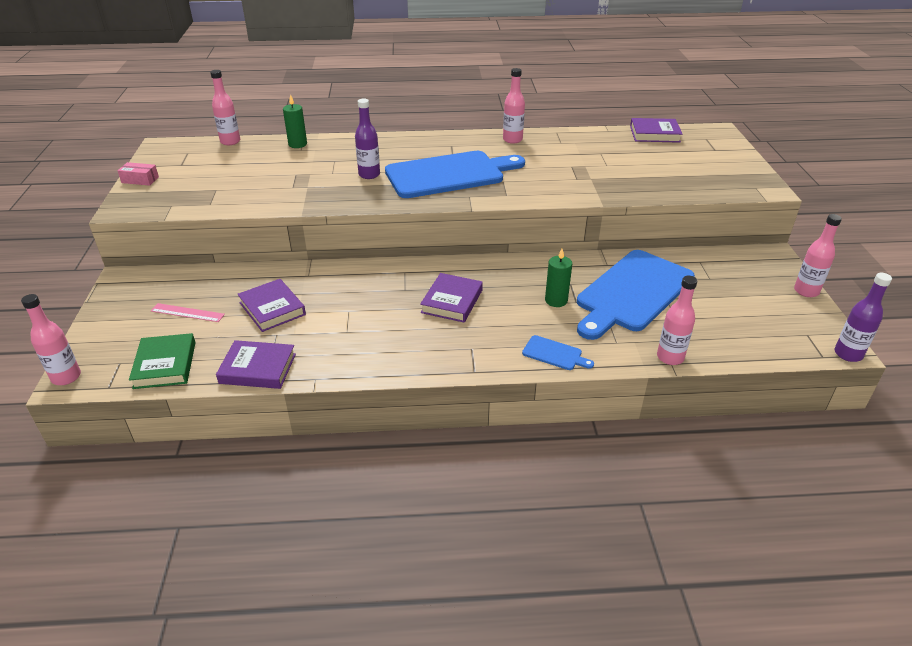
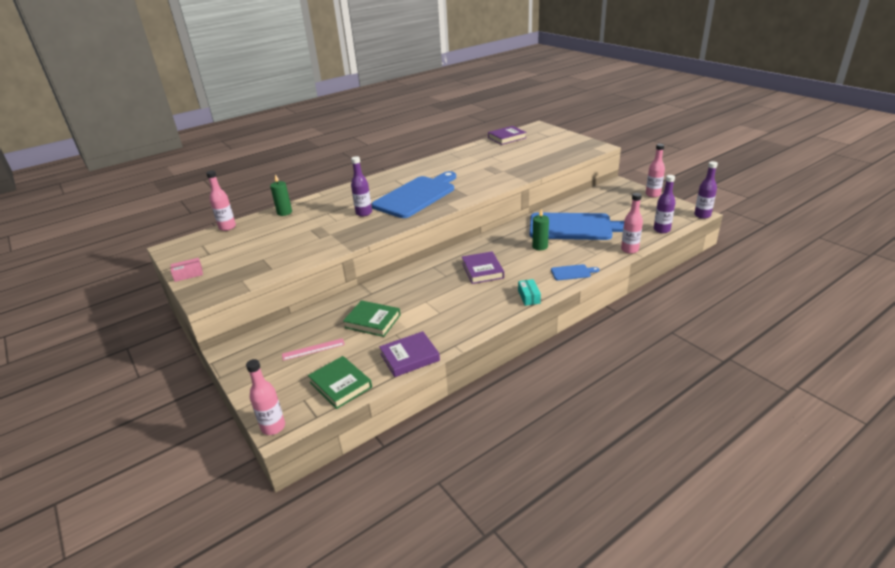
camera: 30 degrees left, 5 degrees down
(272, 308) = (372, 321): purple book -> green book
(463, 360) = (529, 297): none -> turquoise box
(512, 140) = (429, 165): pink bottle -> none
(632, 293) = (574, 227): blue cutting board -> blue cutting board turned 90 degrees counterclockwise
(754, 349) = (661, 230): none -> purple bottle

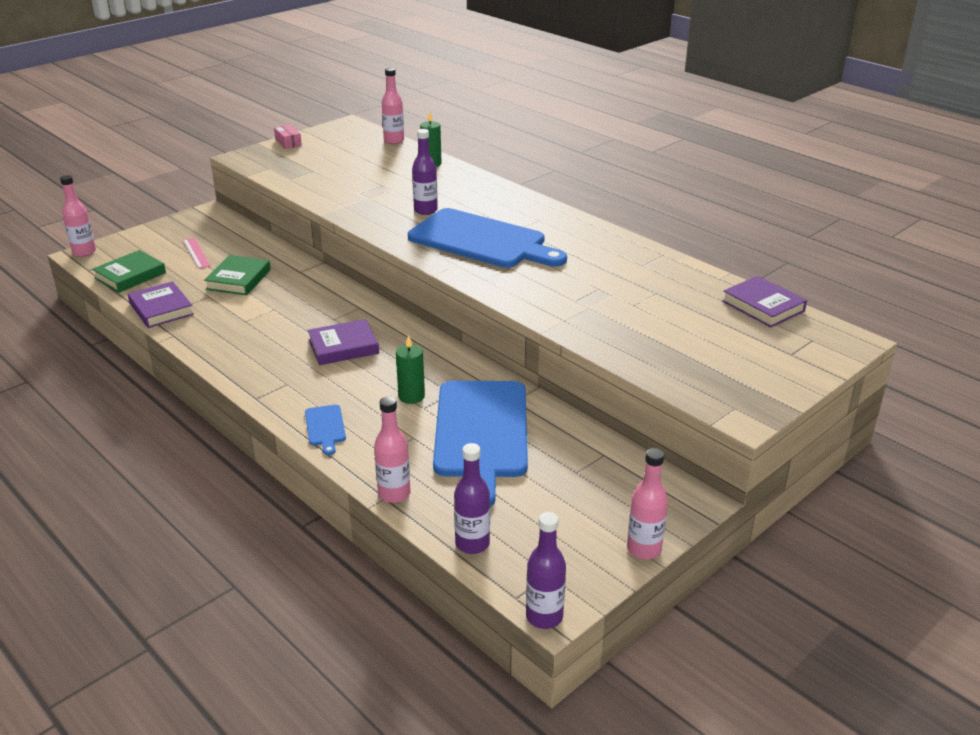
camera: 80 degrees right, 0 degrees up
(529, 297) = (265, 387): turquoise box -> none

